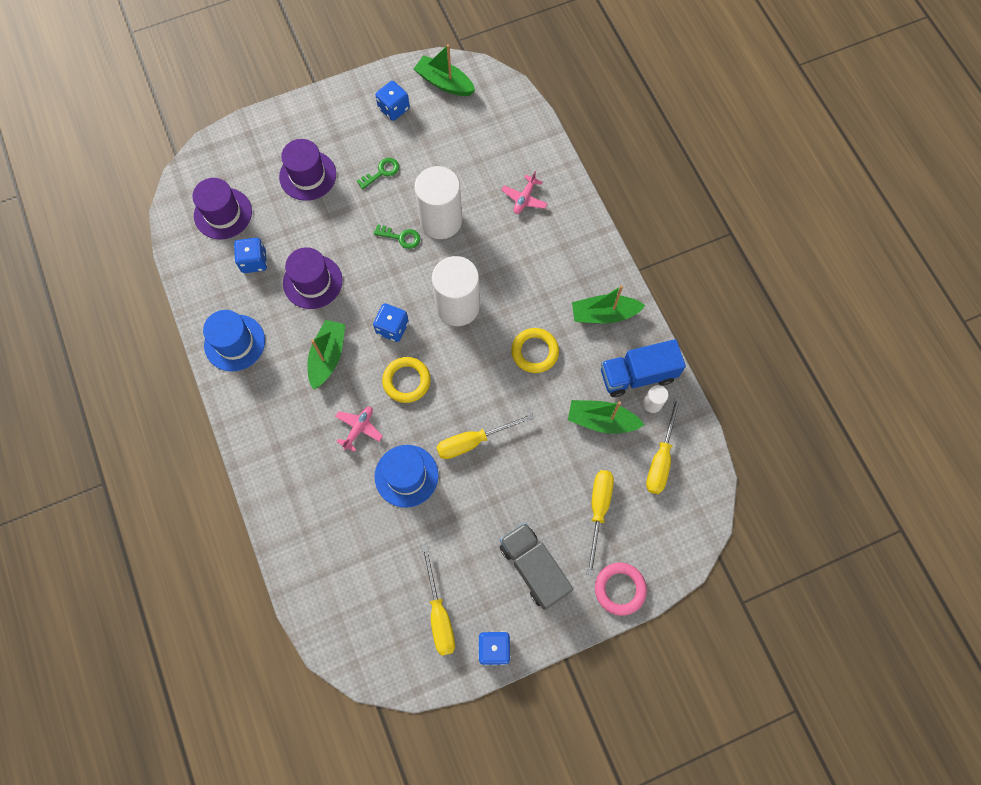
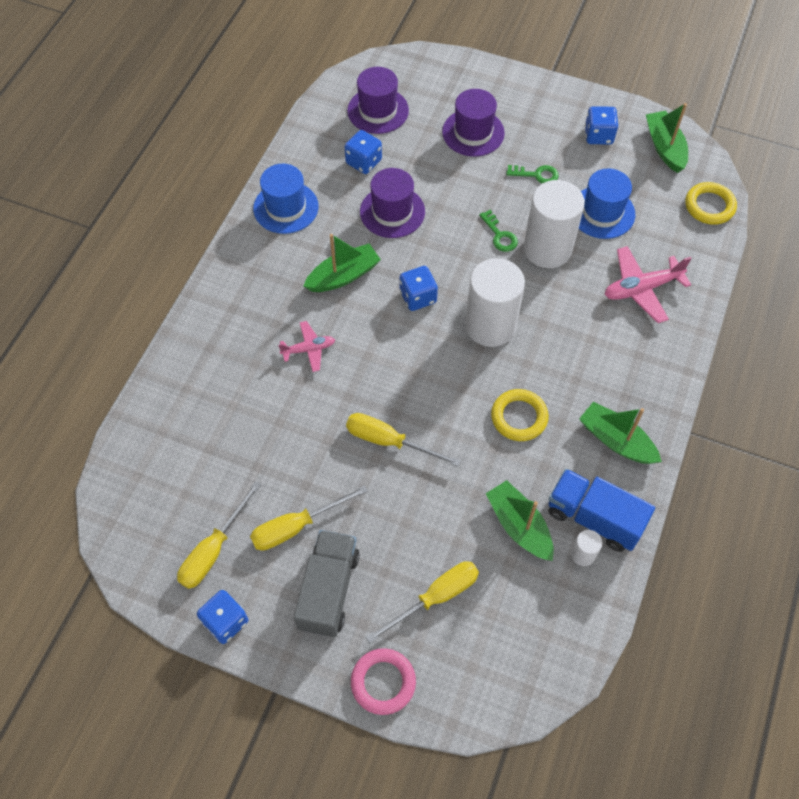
camera: 45 degrees right, 10 degrees down
(406, 381) = (385, 347): yellow ring -> yellow ring (709, 206)
(406, 476) = (306, 418): blue hat -> blue hat (602, 212)
(524, 198) = (641, 289): pink plane -> pink plane, size x1.63
(660, 458) = (540, 608): yellow screwdriver -> yellow screwdriver (296, 526)

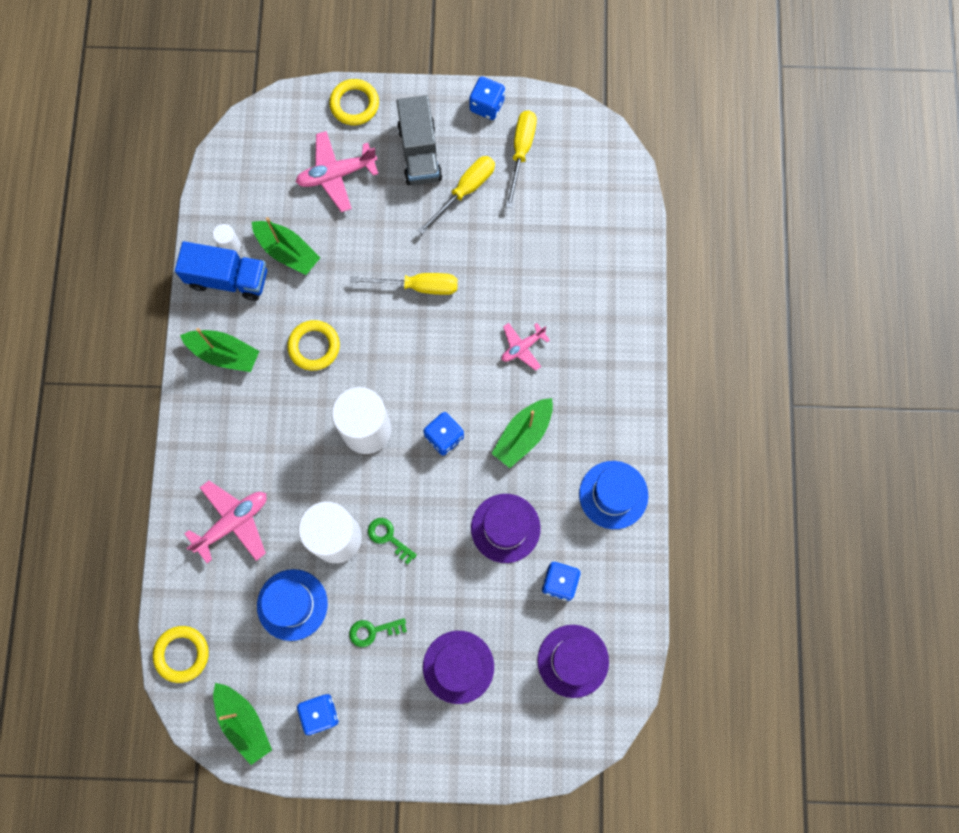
camera: 160 degrees right, 15 degrees up
(383, 682) = (354, 104): pink ring -> yellow ring
(435, 598) = (336, 174): yellow screwdriver -> pink plane

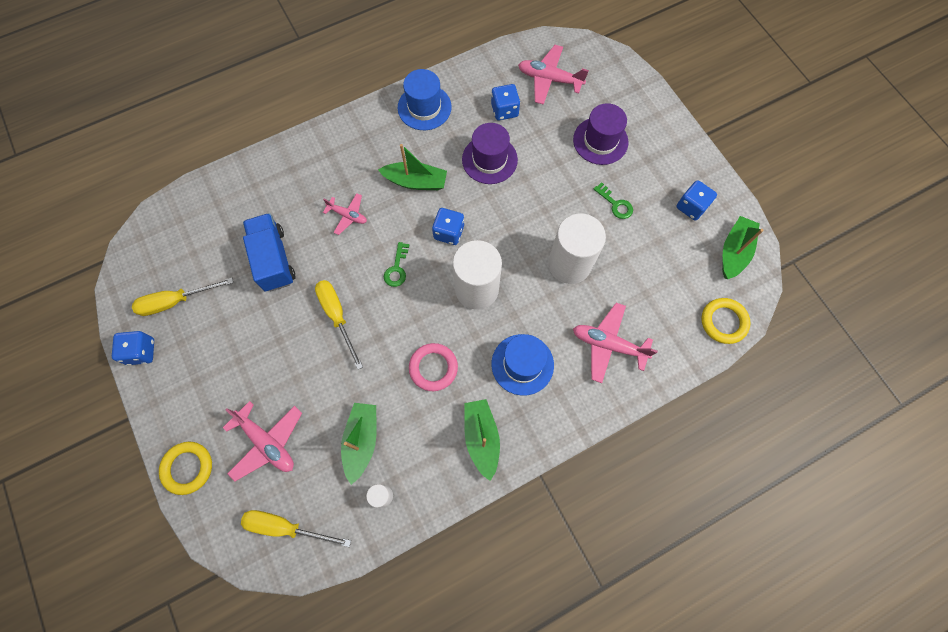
camera: 120 degrees left, 5 degrees down
(228, 279) = (414, 478): blue truck -> blue truck (274, 259)
(292, 604) = (636, 266): blue hat -> blue hat (522, 364)
(314, 346) = (433, 368): yellow ring -> pink ring
(388, 537) = (546, 229): green key -> green key (397, 268)
(419, 153) = (213, 382): grey truck -> none
(465, 191) = (233, 326): yellow screwdriver -> yellow screwdriver (286, 527)
(573, 661) = (549, 79): purple hat -> pink plane

